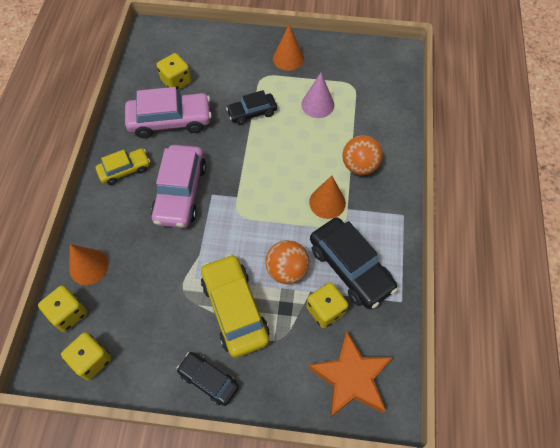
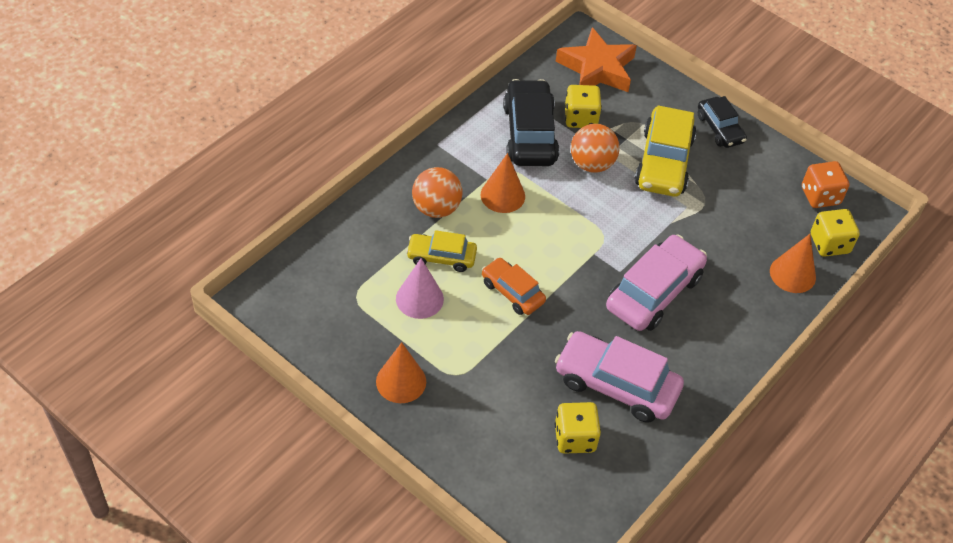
camera: 150 degrees left, 10 degrees down
(92, 360) = (820, 196): yellow dice -> orange dice
(125, 170) = (706, 354): yellow car -> yellow car (441, 257)
(252, 113) = (506, 335): black car -> none
(268, 140) = (512, 292): none -> orange car

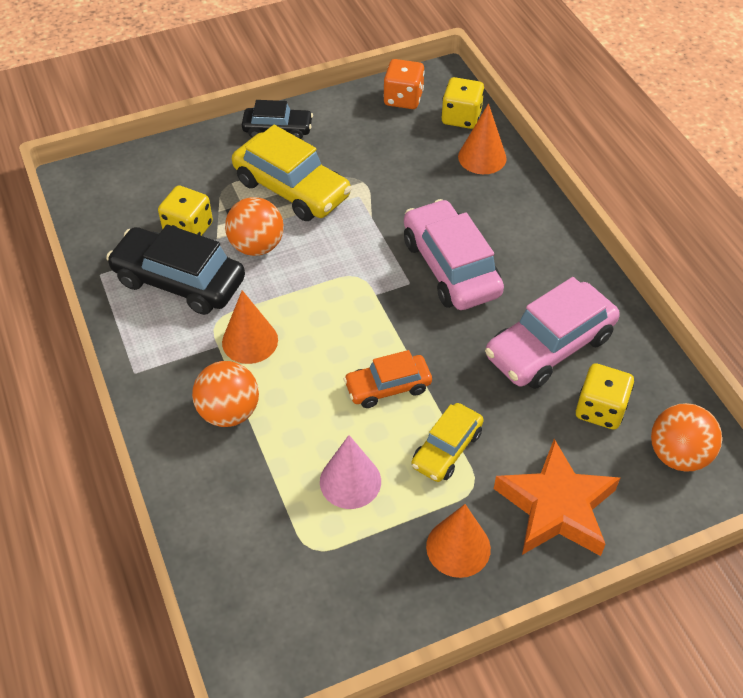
camera: 60 degrees left, 0 degrees up
(441, 257) = (303, 435): yellow car -> yellow car (446, 449)
(562, 505) = (678, 455): none -> orange ball
(597, 68) = (130, 187): orange star -> orange star (556, 507)

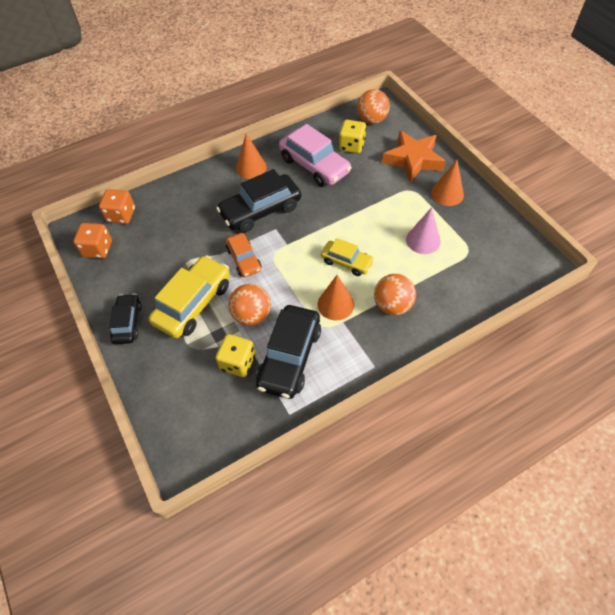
camera: 95 degrees left, 5 degrees up
(388, 387) = (356, 231): orange car -> orange car (244, 259)
(446, 449) = (391, 202): yellow car -> yellow car (346, 262)
(450, 267) = (260, 210): pink car -> black car
(461, 117) = (121, 215): yellow dice -> orange dice
(482, 157) = (162, 202): orange cone -> orange cone (251, 168)

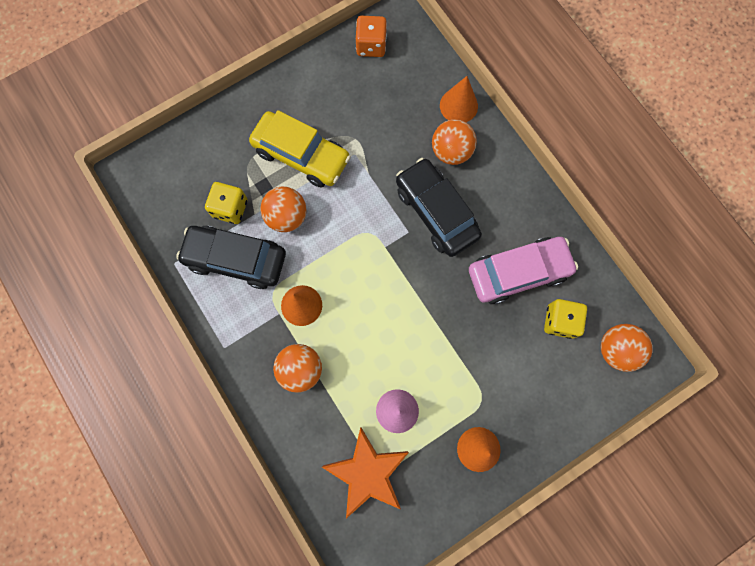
camera: 85 degrees right, 20 degrees up
(121, 215) = (421, 59): orange dice -> none
(127, 323) = (277, 95): black car -> none
(210, 199) = (451, 151): none -> orange ball
(244, 259) = (361, 200): orange car -> none
(251, 168) = (508, 193): orange cone -> orange cone (458, 105)
(314, 165) = (518, 273): pink car -> pink car turned 150 degrees counterclockwise
(346, 262) = (361, 317): yellow car -> none
(413, 160) = (539, 406): orange star -> orange star (367, 472)

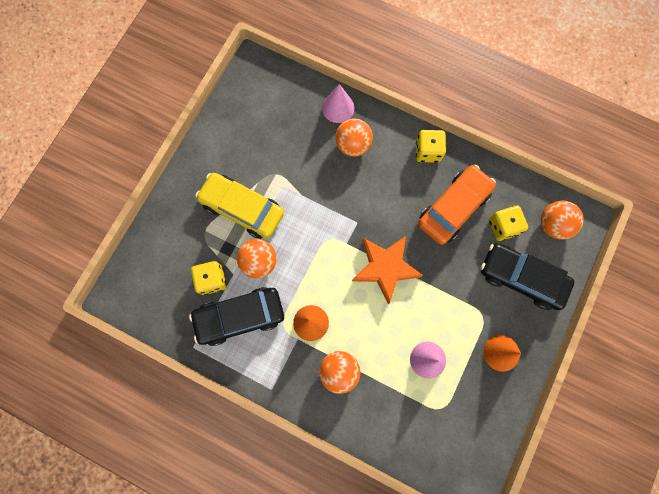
camera: 30 degrees left, 0 degrees up
(301, 155) = (242, 209): yellow car -> yellow car turned 150 degrees counterclockwise
(367, 472) = (433, 418): orange star -> orange star (385, 268)
(371, 46) = (246, 97): orange dice -> none
(436, 212) = (369, 196): black car -> black car (521, 278)
(458, 105) = (338, 108): orange cone -> pink cone
(518, 273) = (453, 208): pink car -> orange car
(526, 200) = (427, 151): none -> yellow dice

